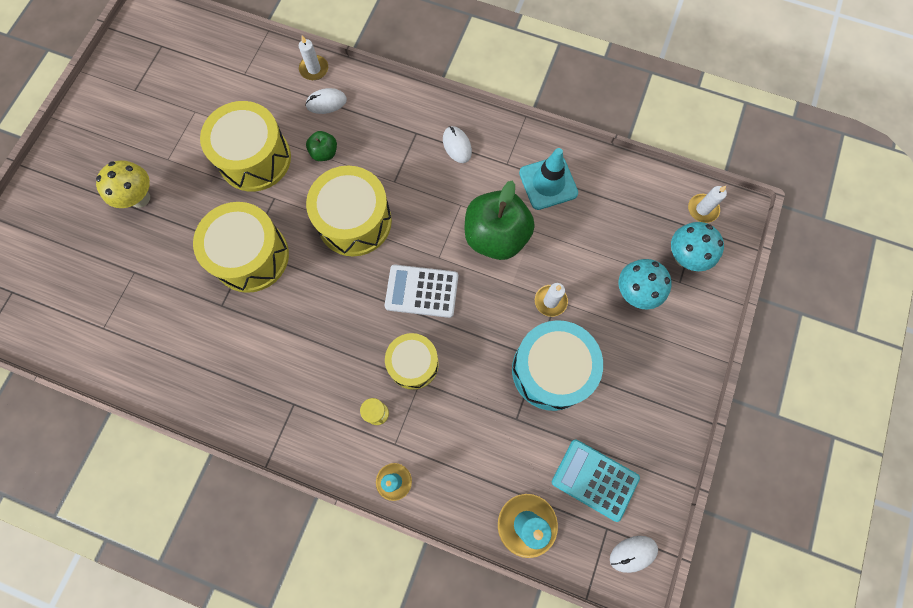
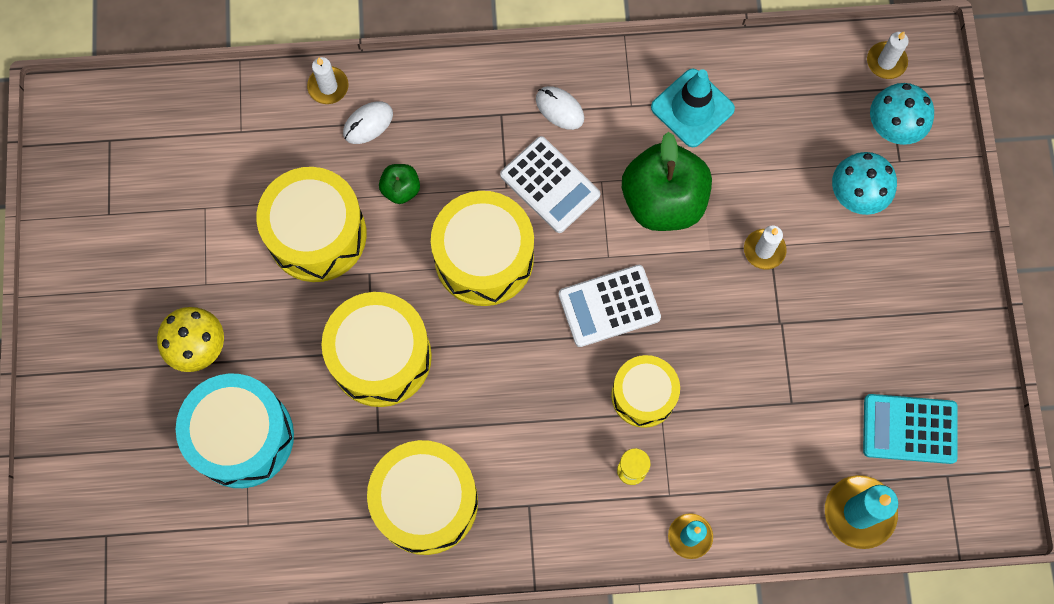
camera: 25 degrees left, 0 degrees up
(226, 368) = (426, 502): none -> yellow drum
(424, 192) = (550, 185): none -> white calculator
(551, 370) = (804, 330): turquoise drum -> turquoise drum (242, 437)
(633, 553) = (986, 488): white mouse -> none

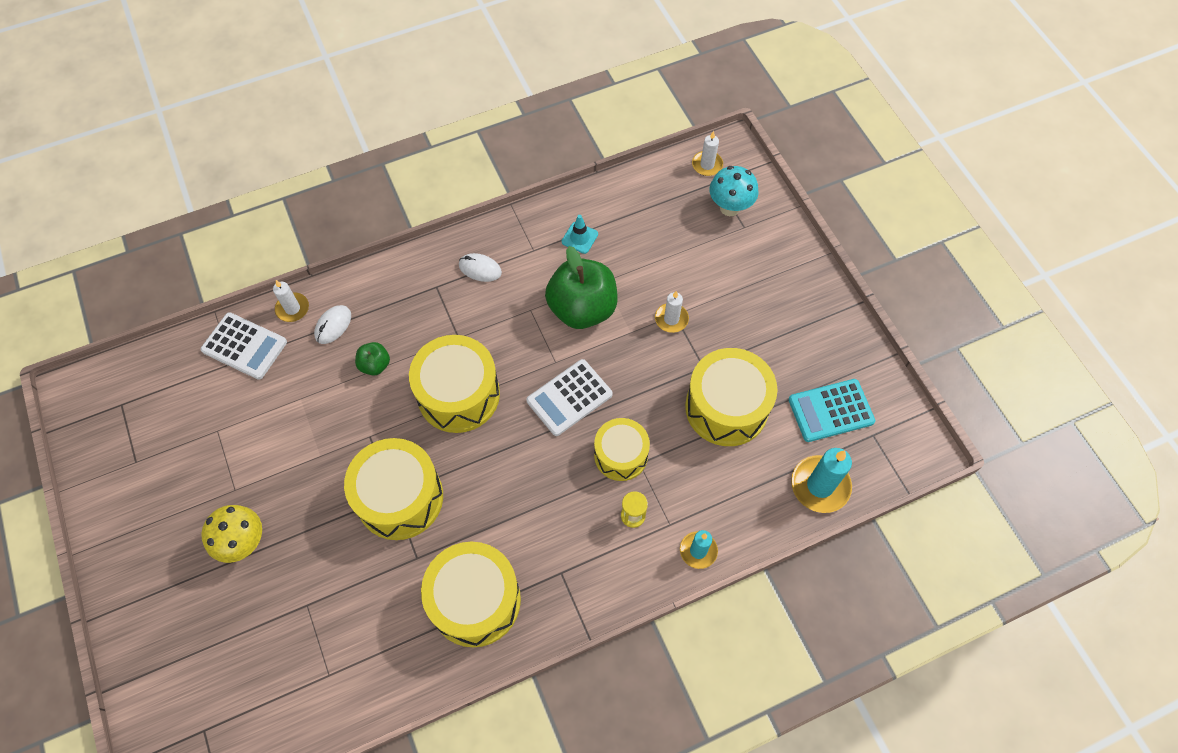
camera: 20 degrees left, 10 degrees down
(242, 437) = (302, 602): turquoise drum -> none
(317, 234) = (317, 421): yellow drum -> yellow drum (726, 407)
(550, 185) = (491, 325): white calculator -> white calculator (244, 346)
(692, 108) = (579, 238): turquoise traffic cone -> turquoise traffic cone, size x0.58
(855, 197) = (722, 261): turquoise mushroom -> none

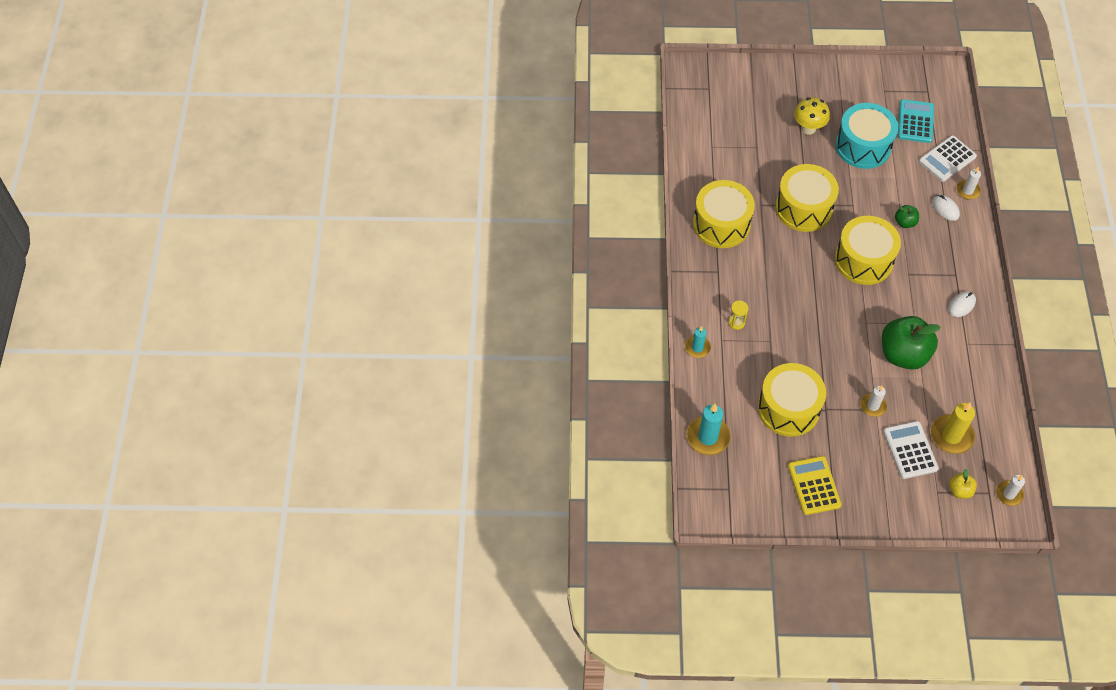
camera: 115 degrees right, 5 degrees down
(256, 457) = (863, 146): none -> turquoise drum
(569, 398) = (835, 320): white calculator -> white calculator (910, 450)
(579, 238) = (967, 376): turquoise traffic cone -> none
(621, 455) = (780, 332): yellow drum -> none
(666, 232) = (951, 436): none -> yellow candle
(729, 207) = (960, 490): turquoise mushroom -> yellow apple
(811, 346) = (814, 485): none -> yellow calculator
(831, 411) = (758, 472): turquoise calculator -> turquoise calculator (915, 121)

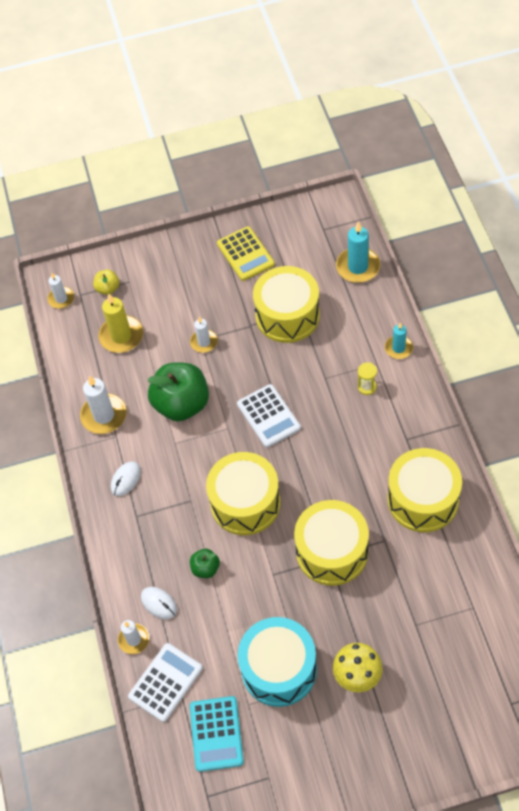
camera: 170 degrees right, 0 degrees up
(910, 450) = (160, 311): white calculator -> white calculator (268, 416)
(975, 364) = (104, 415): none -> white candle

